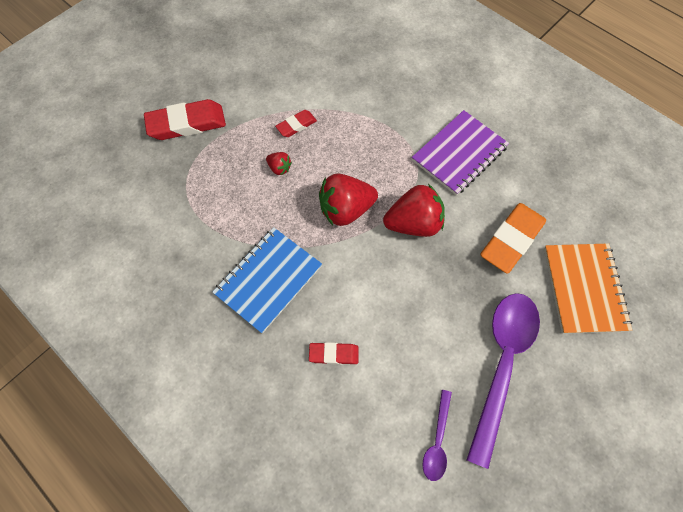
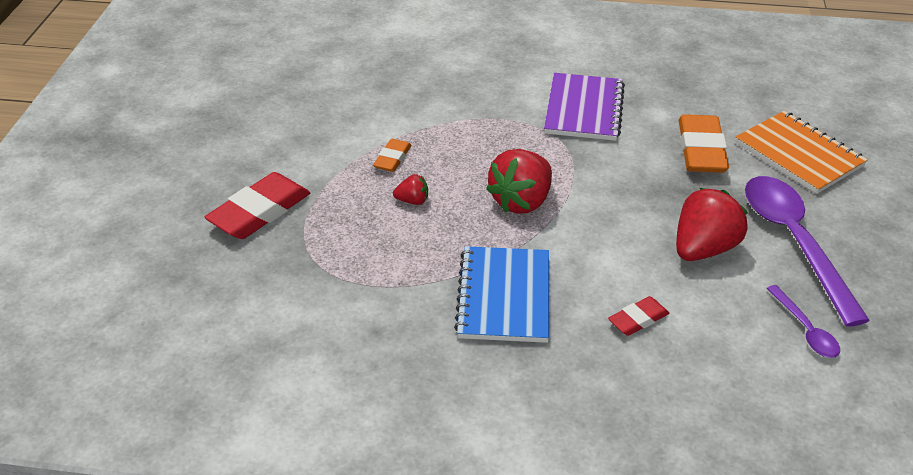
camera: 35 degrees left, 25 degrees down
(296, 125) = (392, 158): red eraser -> orange eraser
(413, 223) = (600, 180): red strawberry -> red strawberry (703, 249)

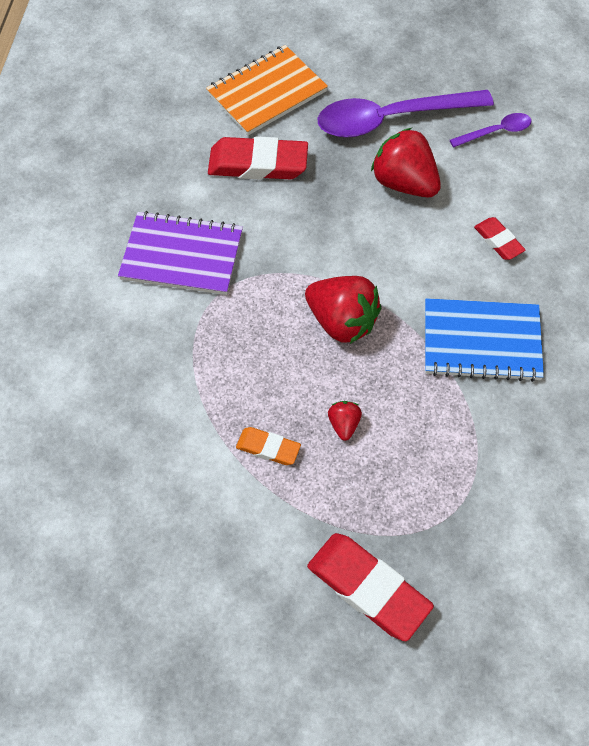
camera: 90 degrees left, 20 degrees up
(701, 150) = (258, 164): orange eraser -> red eraser

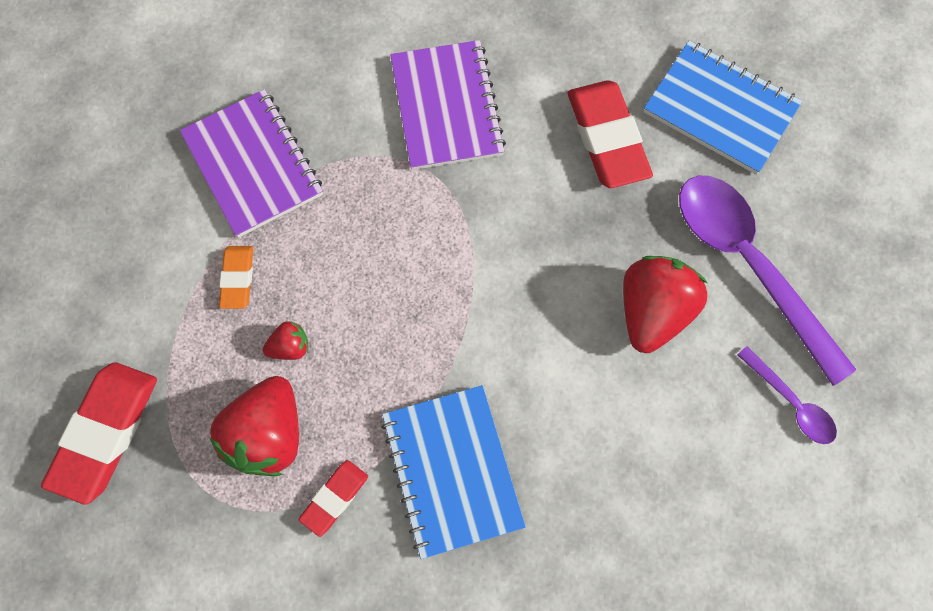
camera: 70 degrees right, 10 degrees up
(167, 408) = (253, 165): none -> purple notebook
(266, 92) = (720, 109): orange notebook -> blue notebook
(342, 322) = (422, 302): red strawberry -> red strawberry (268, 434)
(498, 241) = (611, 452): red eraser -> red eraser (334, 498)

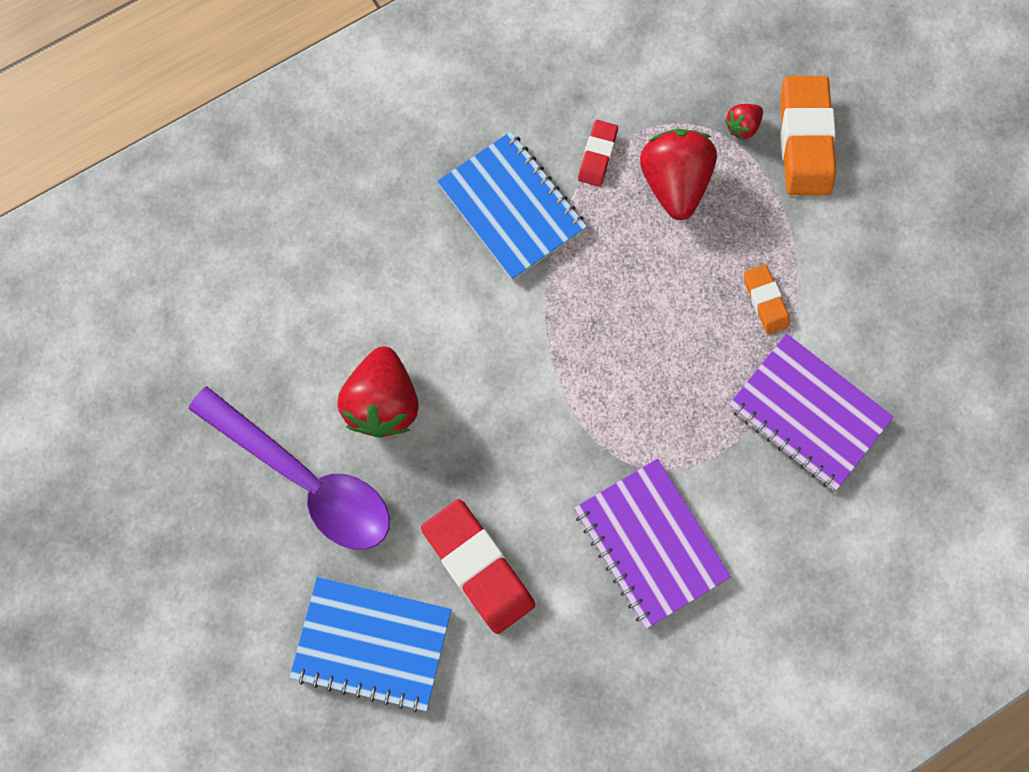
camera: 160 degrees right, 5 degrees up
(105, 433) = (804, 140): red eraser -> orange eraser
(290, 347) = (690, 258): red strawberry -> red strawberry (742, 126)
(791, 403) = (240, 361): purple spoon -> none

